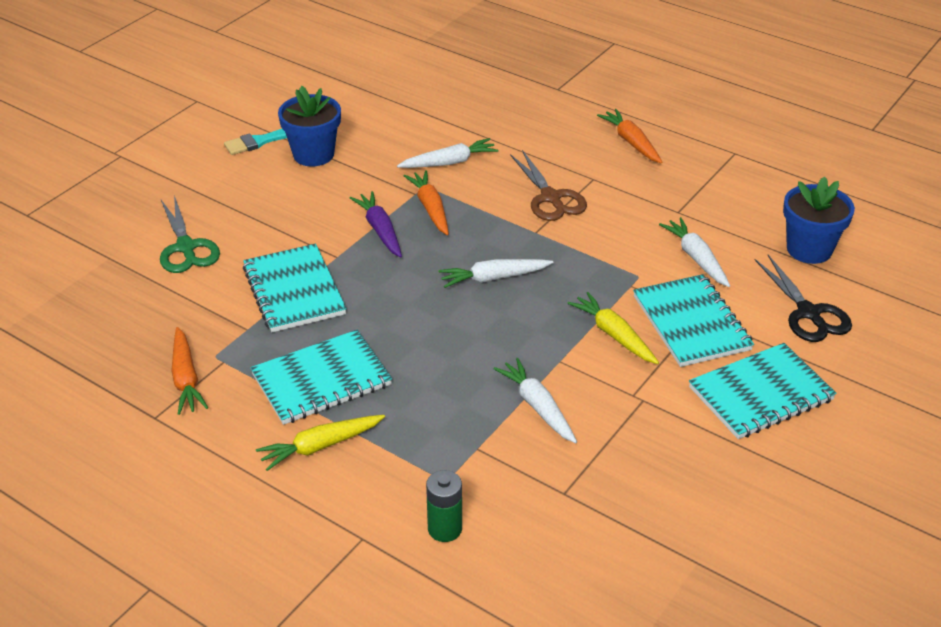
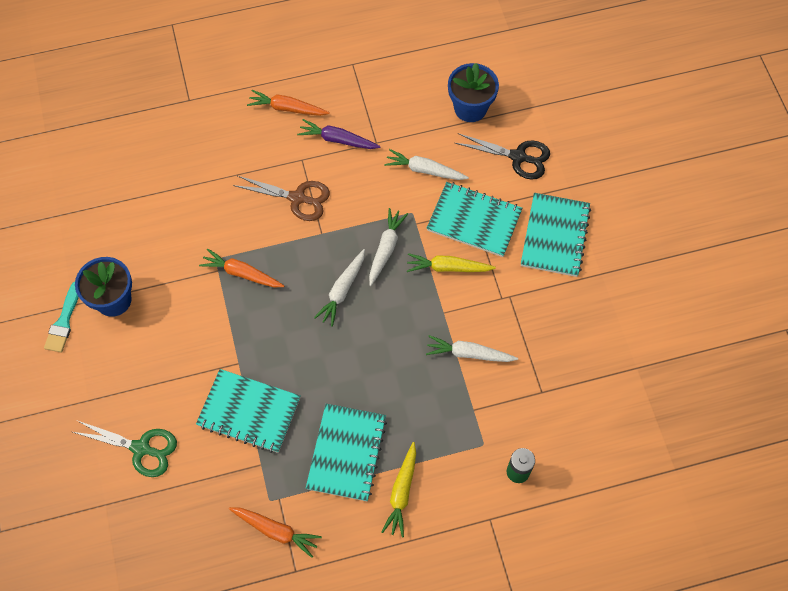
camera: 50 degrees left, 25 degrees up
(380, 230) = (236, 319): purple carrot -> purple carrot (338, 140)
(449, 162) = (205, 226): white carrot -> white carrot (386, 249)

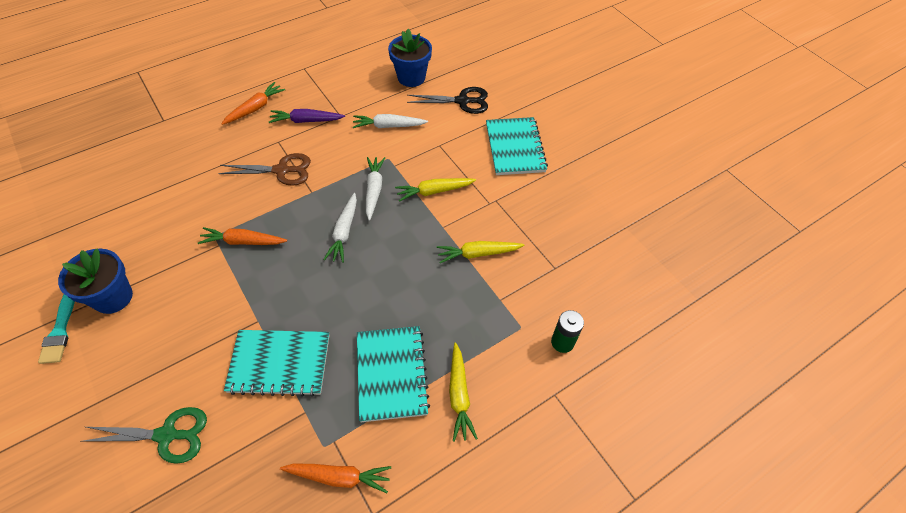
camera: 20 degrees left, 10 degrees down
(287, 108) = (255, 108): orange carrot -> orange carrot turned 135 degrees clockwise
(469, 353) = (478, 254): white carrot -> yellow carrot
(474, 220) = (443, 152): turquoise notebook -> none

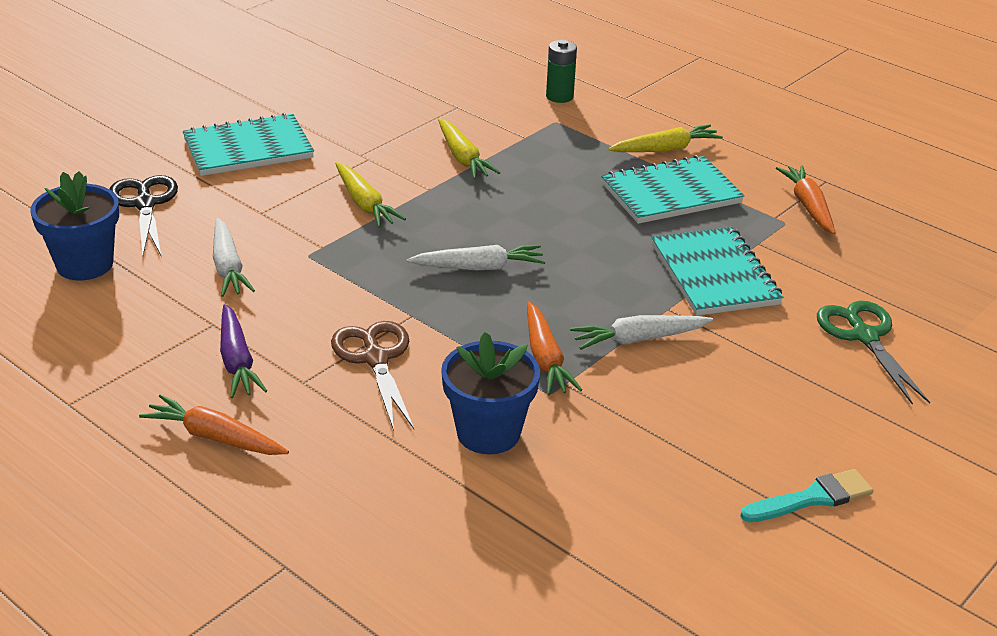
camera: 105 degrees left, 20 degrees down
(113, 297) = (722, 463): blue flower pot -> blue flower pot (488, 433)
(374, 190) = (383, 256): white carrot -> white carrot (638, 339)

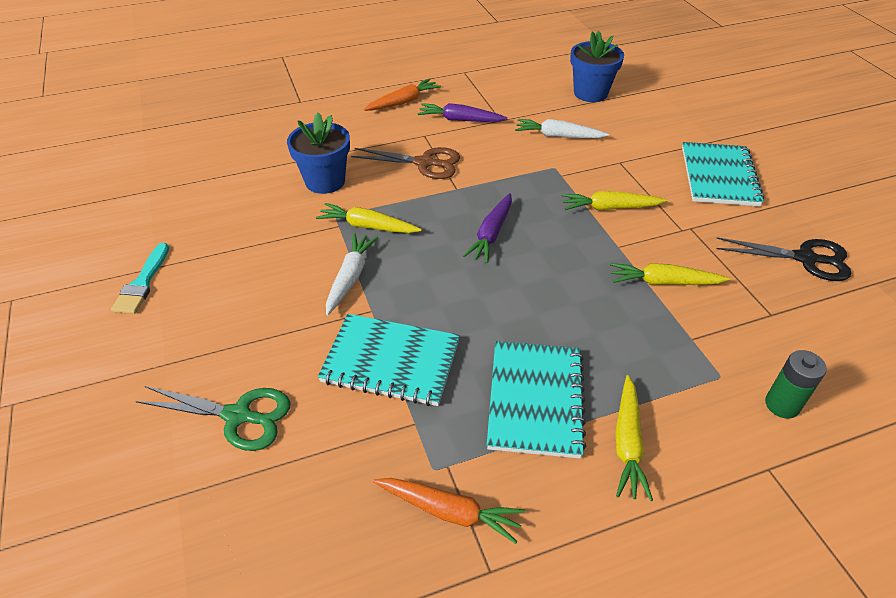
camera: 120 degrees right, 10 degrees up
(145, 204) = (653, 122): black scissors -> black scissors (805, 259)
(479, 267) = (491, 234): white carrot -> purple carrot
(545, 359) = (368, 226): orange carrot -> yellow carrot

